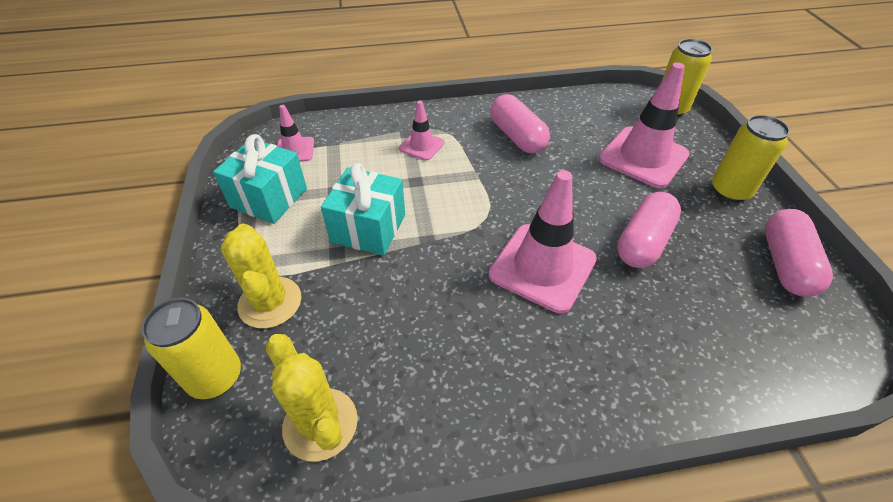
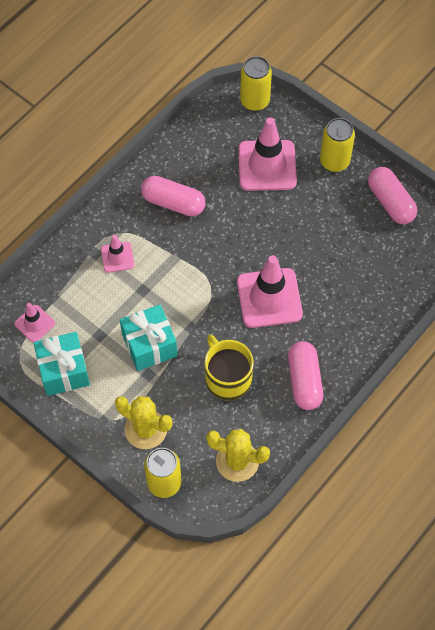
camera: 40 degrees left, 15 degrees up
(413, 315) = (227, 378): none -> yellow mug
(643, 242) = (310, 240): pink capsule -> pink capsule (304, 381)

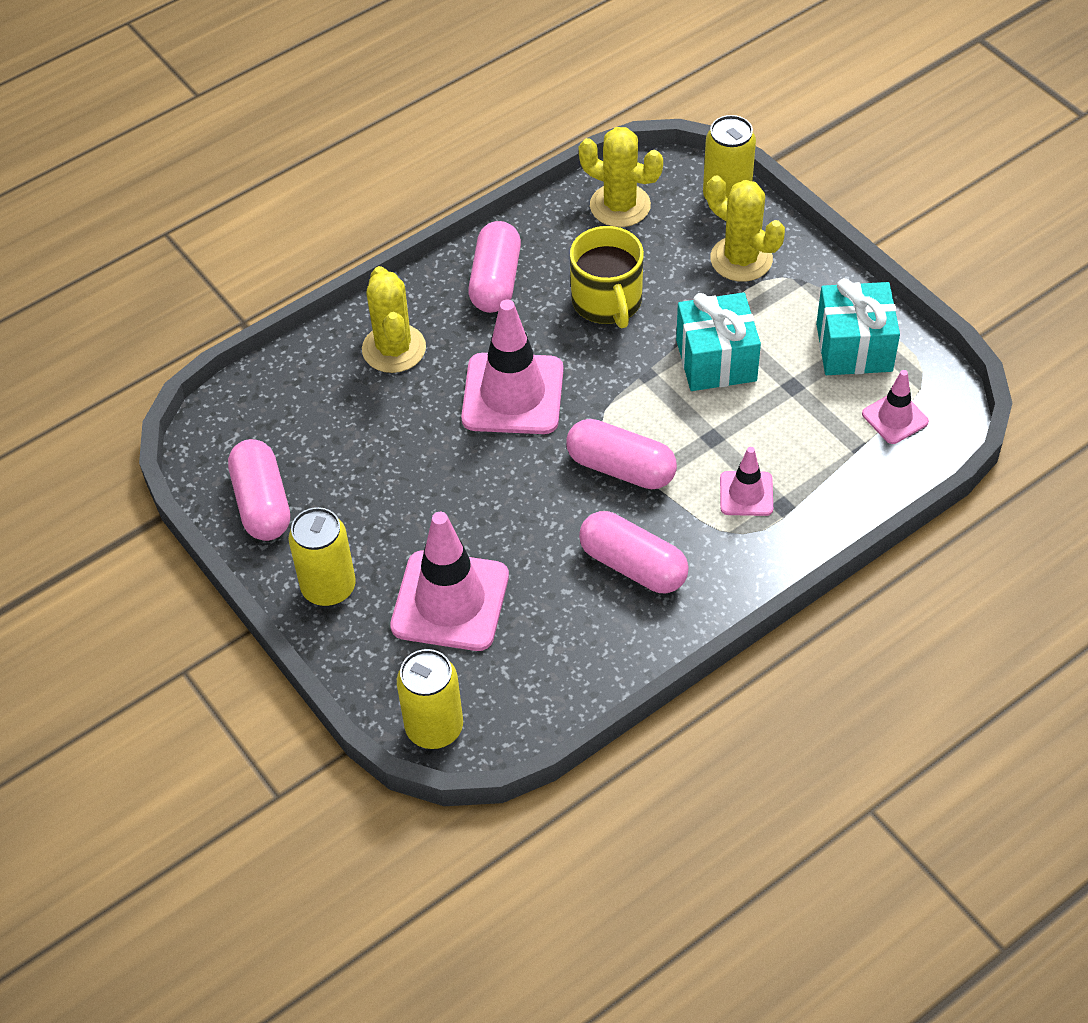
camera: 165 degrees left, 10 degrees down
(193, 260) = (621, 468): none -> pink capsule
(352, 317) = (394, 349): none -> yellow cactus

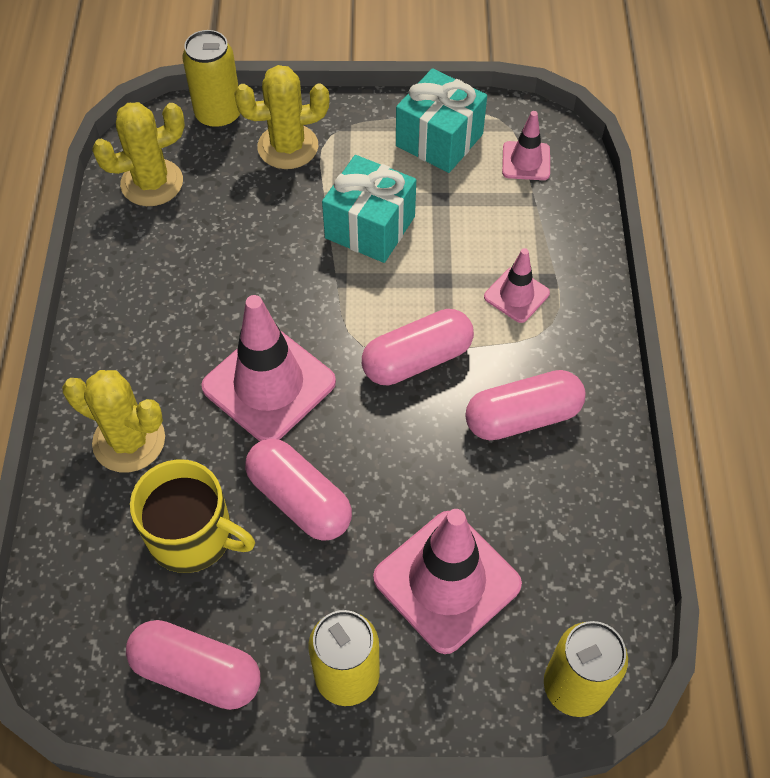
camera: 55 degrees left, 5 degrees up
(495, 281) = (136, 316): pink capsule -> pink capsule (299, 500)
(607, 301) = (239, 256): yellow mug -> yellow mug (192, 535)

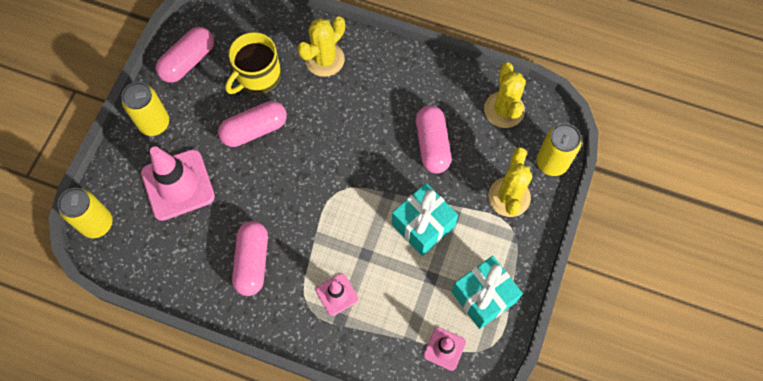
camera: 110 degrees right, 10 degrees up
(269, 384) = (331, 135): pink traffic cone -> none
(417, 360) = (314, 218): pink capsule -> pink capsule (432, 145)

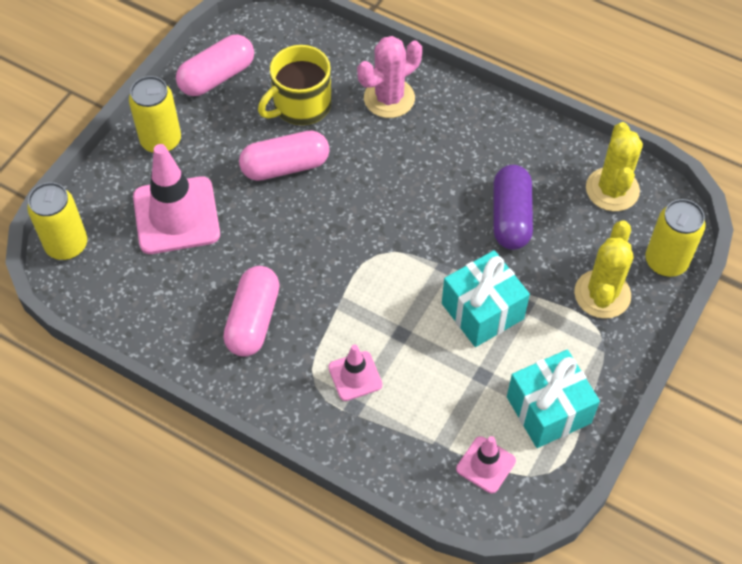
camera: 10 degrees right, 10 degrees down
(324, 59) = (389, 98): yellow cactus -> pink cactus
(432, 145) = (510, 217): pink capsule -> purple capsule

